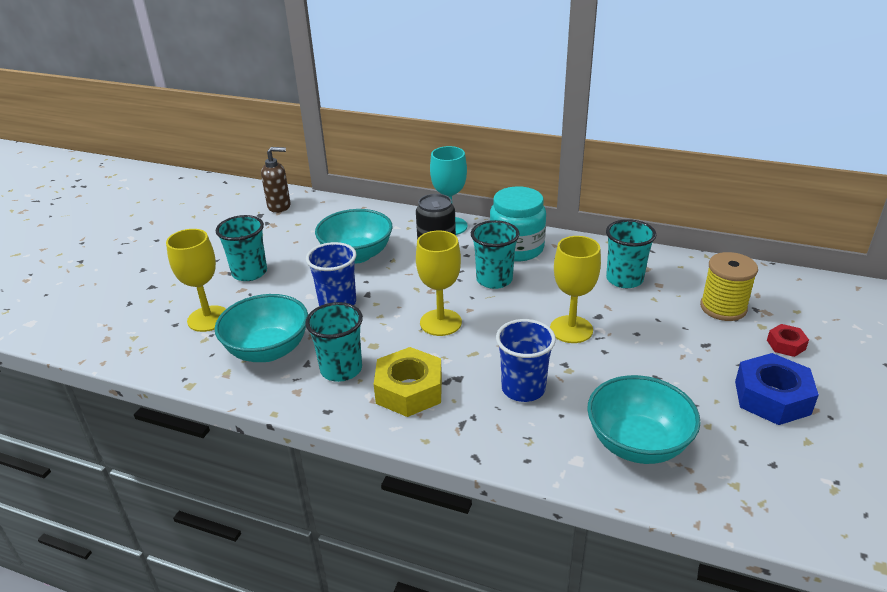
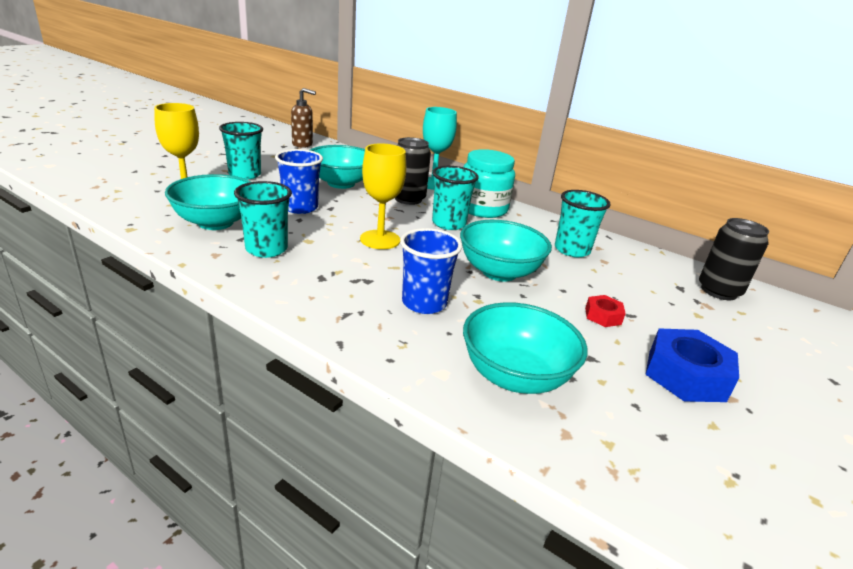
camera: 10 degrees right, 5 degrees down
(409, 390) = (315, 278): yellow nut -> none
(571, 329) = (499, 272): yellow goblet -> turquoise bowl
(723, 308) = (662, 292): yellow spool -> none
(771, 291) = (719, 291): none -> black can
(786, 345) = (719, 335): red nut -> red nut (603, 316)

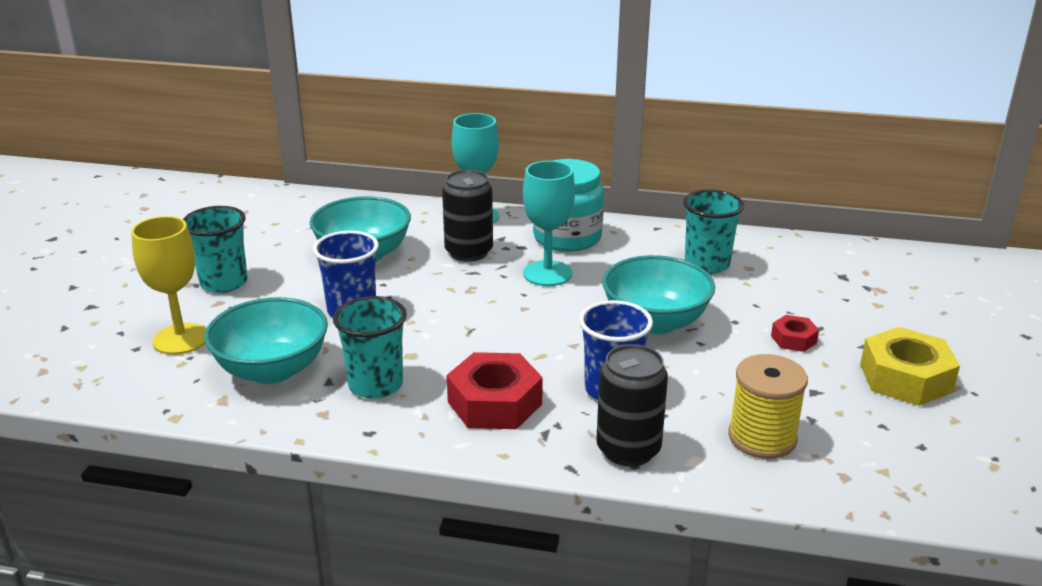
camera: 20 degrees left, 0 degrees up
(302, 144) = (245, 204): brown soap dispenser -> none
(331, 284) = (494, 403): none -> red nut
(380, 240) = (491, 324): yellow goblet -> none
(449, 223) = (547, 273): turquoise cup -> turquoise goblet
(515, 376) = (762, 438): turquoise bowl -> yellow spool
(686, 375) = (905, 378): blue nut -> yellow nut
(719, 291) = (880, 267): black can -> black can (628, 449)

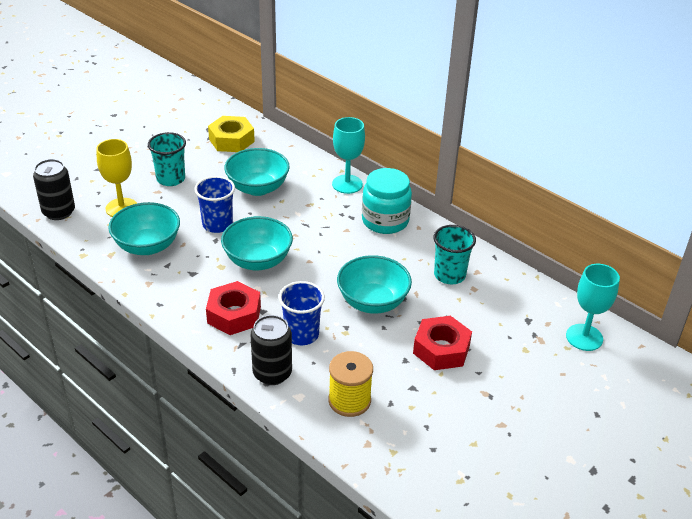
camera: 30 degrees right, 10 degrees up
(375, 385) = (187, 277): turquoise cup -> none
(455, 331) = (258, 261): none -> turquoise bowl
(469, 252) = (317, 209): black can -> black can (59, 212)
(547, 273) = (346, 242): turquoise goblet -> turquoise goblet (584, 337)
(793, 339) = (441, 349): red nut -> red nut, size x1.92
(905, 378) = (478, 405): yellow nut -> yellow nut (231, 140)

